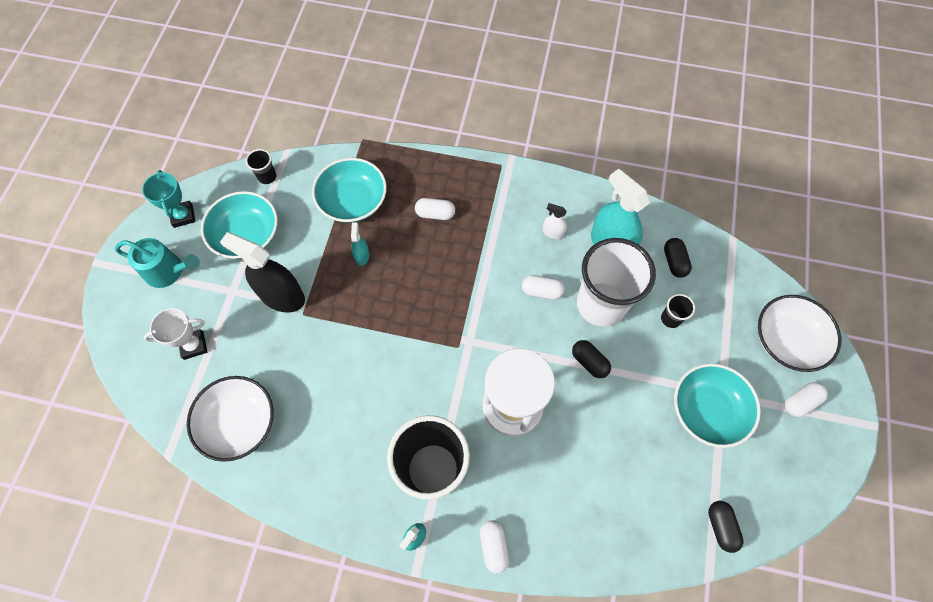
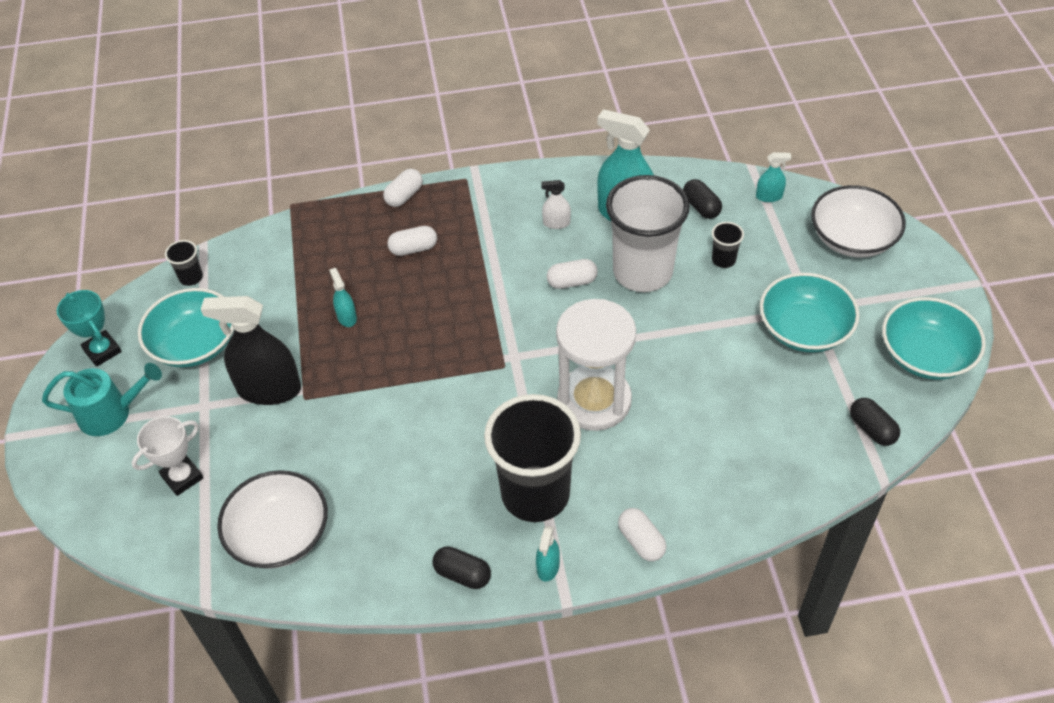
camera: 20 degrees left, 15 degrees down
(353, 201) = (309, 268): turquoise bowl -> turquoise bowl (925, 355)
(589, 362) = (657, 329): black capsule -> black capsule (462, 574)
(735, 273) = (769, 196): none -> turquoise spray bottle
(800, 402) = (893, 288): white capsule -> white capsule (404, 196)

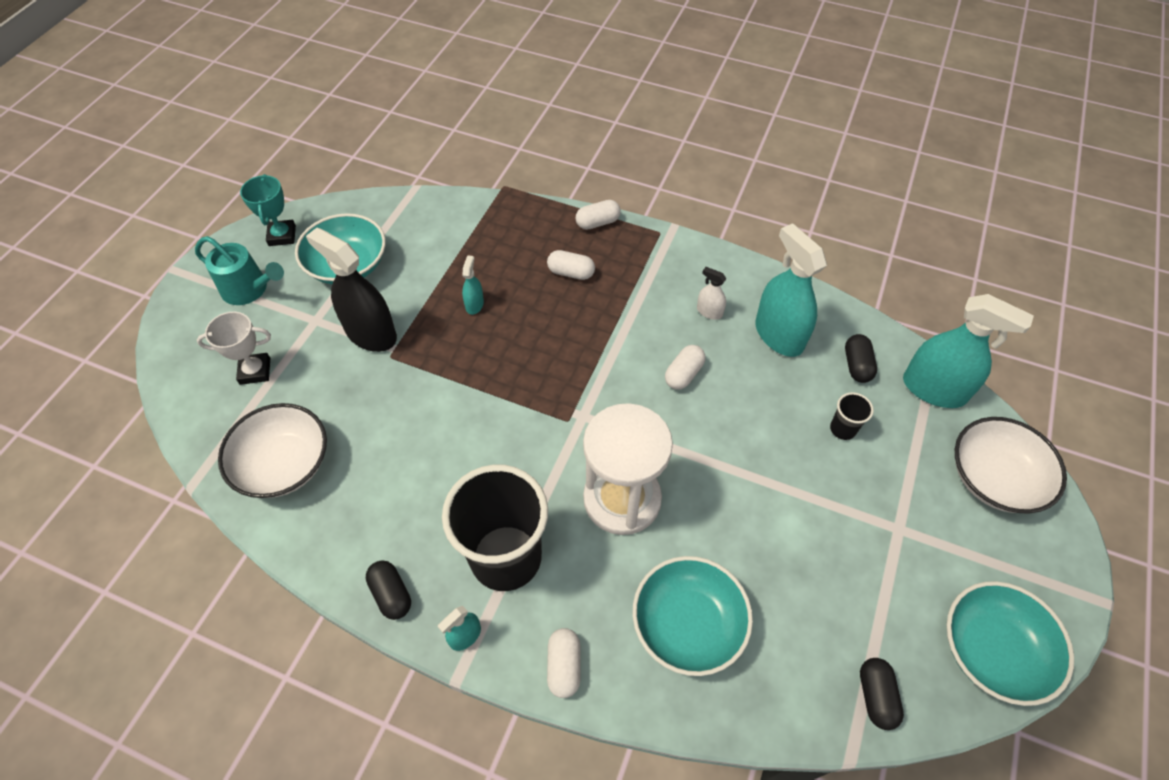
camera: 30 degrees right, 5 degrees up
(191, 277) = (386, 209): black cup -> none
(572, 282) = (683, 374): white capsule -> white capsule turned 75 degrees counterclockwise
(642, 272) = (755, 399): white cup -> none
(769, 196) = (934, 389): turquoise spray bottle -> turquoise spray bottle, size x2.17
(804, 329) = (876, 546): turquoise bowl -> turquoise bowl (688, 624)

